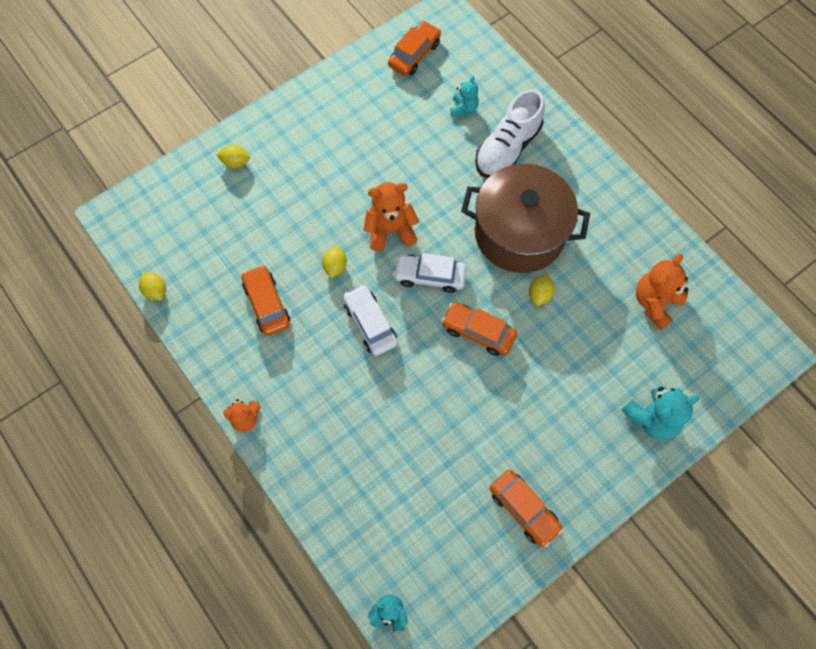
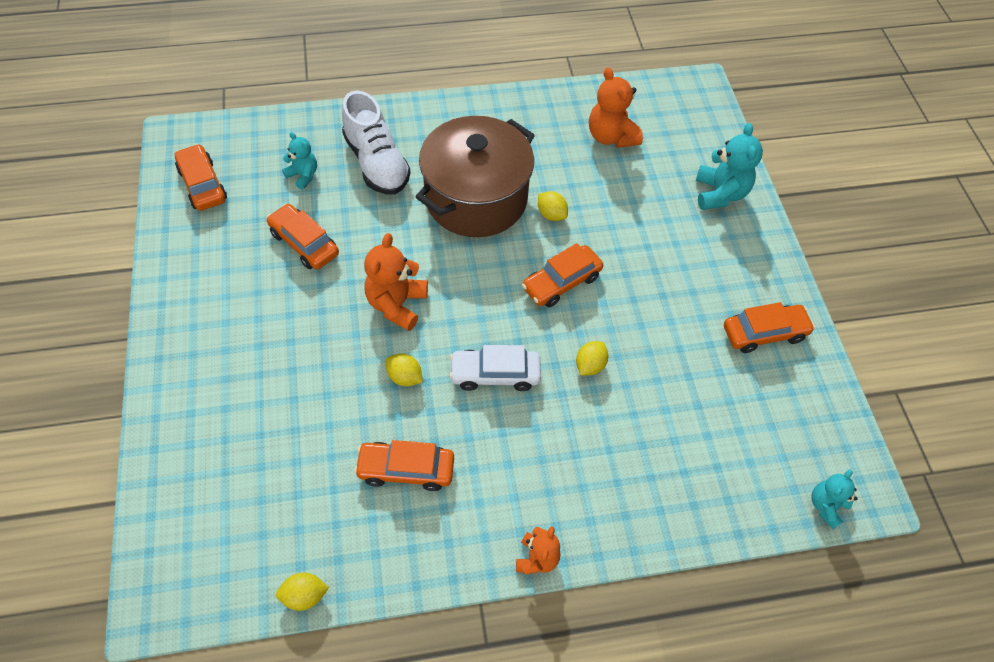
camera: 65 degrees left, 10 degrees down
(236, 162) = (194, 421): yellow lemon -> yellow lemon (590, 365)
(405, 144) = (304, 243): none -> orange car
(429, 276) = (474, 294): white car -> none

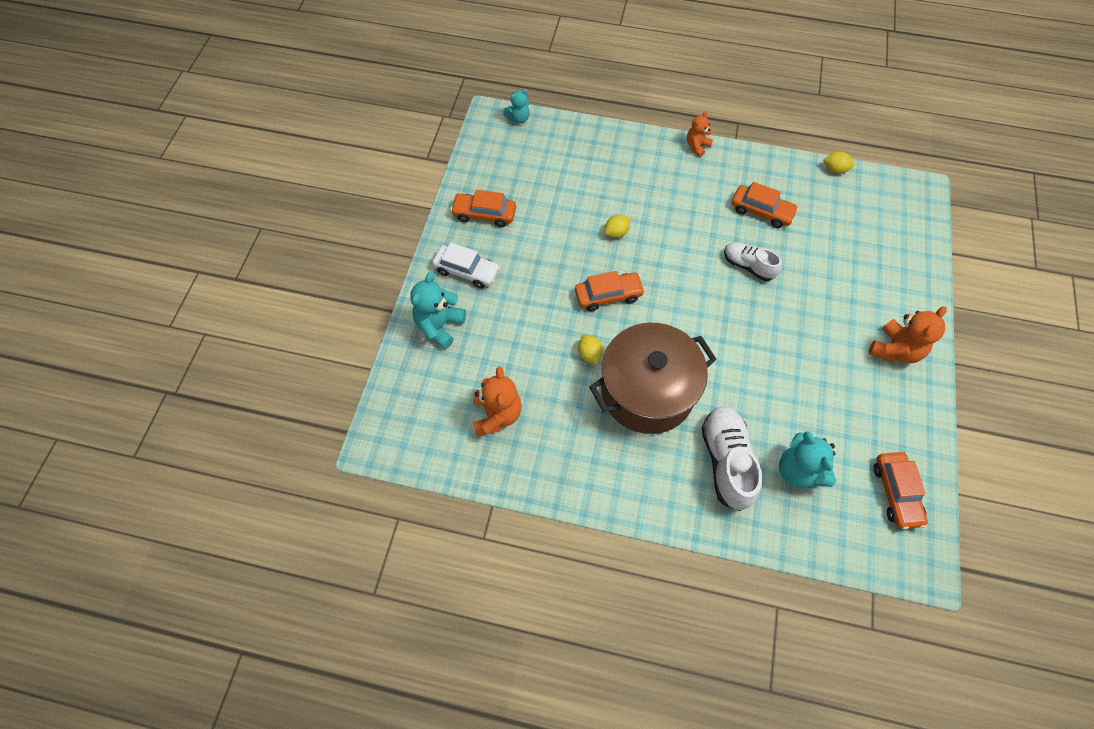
camera: 155 degrees left, 5 degrees up
(303, 175) = (798, 471): turquoise teddy bear -> turquoise teddy bear, size x1.64
(304, 243) = (806, 397): orange car -> none
(397, 304) = (741, 319): orange teddy bear -> orange teddy bear (894, 350)
(405, 377) = (748, 266): yellow lemon -> white shoe
(495, 374) = (684, 248): white car -> white car (467, 271)

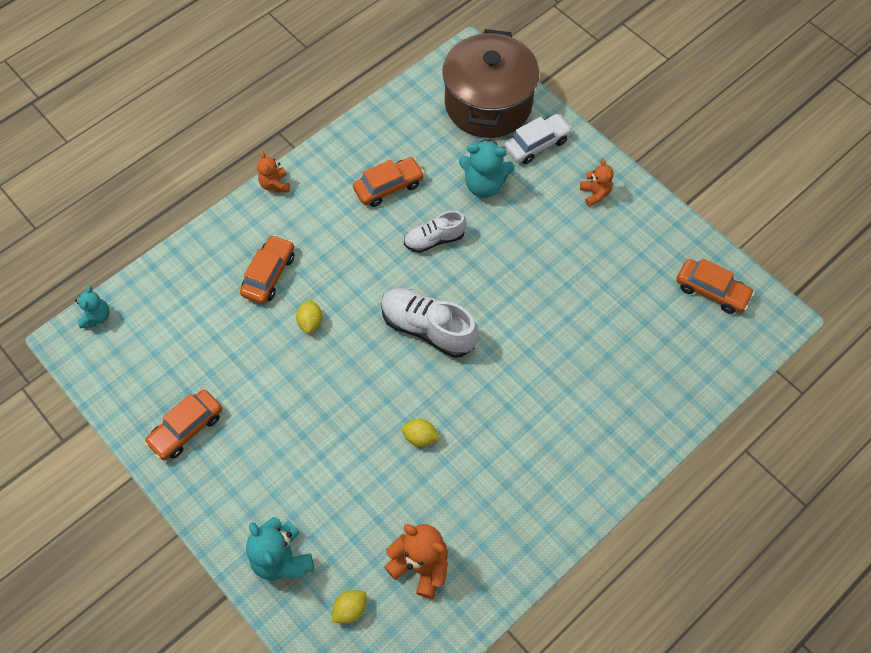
camera: 55 degrees left, 0 degrees up
(467, 271) = (240, 490): white car -> white car (537, 144)
(608, 295) = (372, 377): orange car -> orange car (269, 274)
(647, 391) = (493, 413): brown pot -> brown pot (488, 104)
(726, 461) = (602, 396): white shoe -> white shoe (428, 328)
(798, 471) = (647, 347): turquoise teddy bear -> turquoise teddy bear (484, 185)
(835, 169) = (395, 99): yellow lemon -> yellow lemon (350, 609)
(894, 350) = (595, 194): orange teddy bear -> orange teddy bear, size x0.61

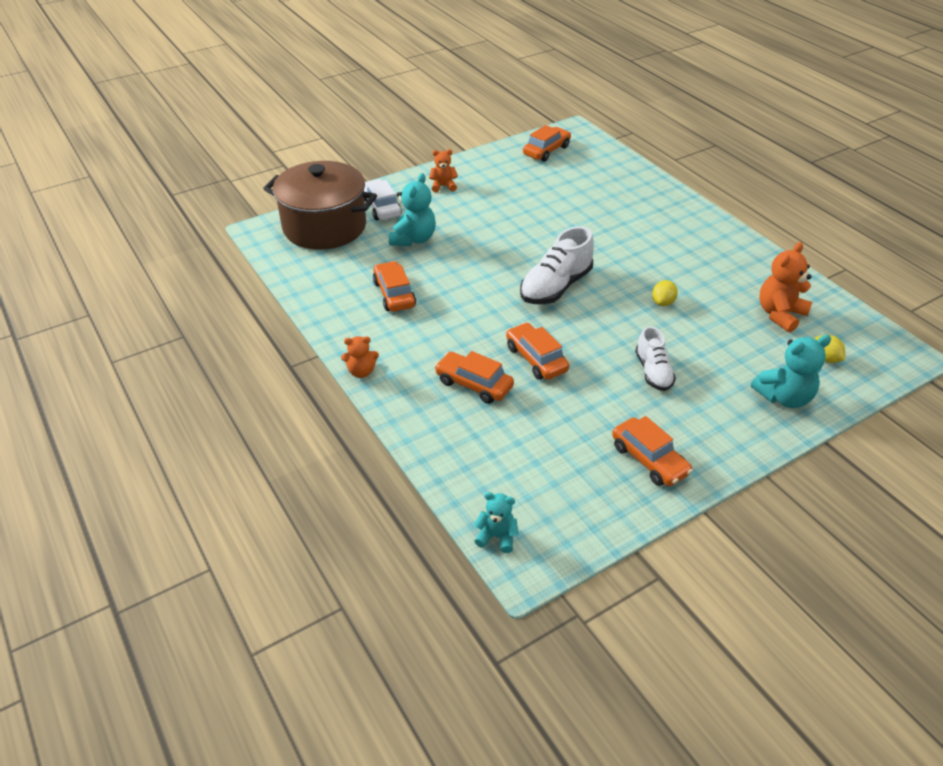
camera: 80 degrees left, 20 degrees down
(310, 322) = (536, 359): yellow lemon -> orange car
(434, 239) = (463, 273): white shoe -> white shoe (653, 372)

